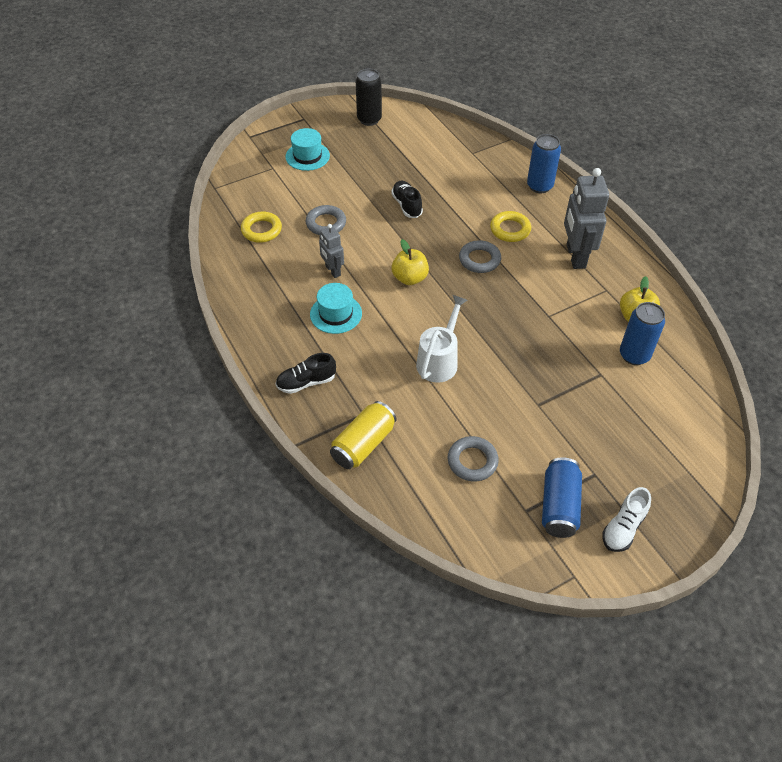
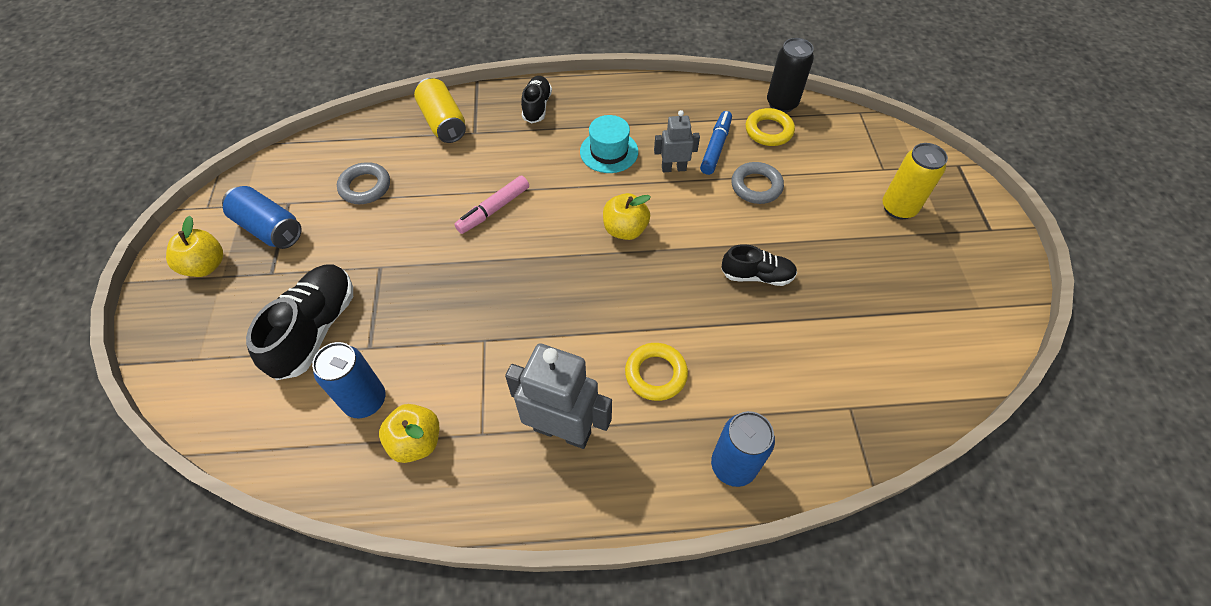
camera: 115 degrees right, 5 degrees up
(296, 254) = (715, 147): none -> blue marker
(307, 156) = (898, 208): turquoise hat -> yellow can
(369, 119) = (973, 304): black can -> black can (781, 103)
(439, 360) = (494, 209): white watering can -> pink marker
(479, 260) = (617, 311): grey ring -> none
(613, 413) = (315, 329): none -> black shoe
(623, 528) = (206, 266): white shoe -> yellow apple

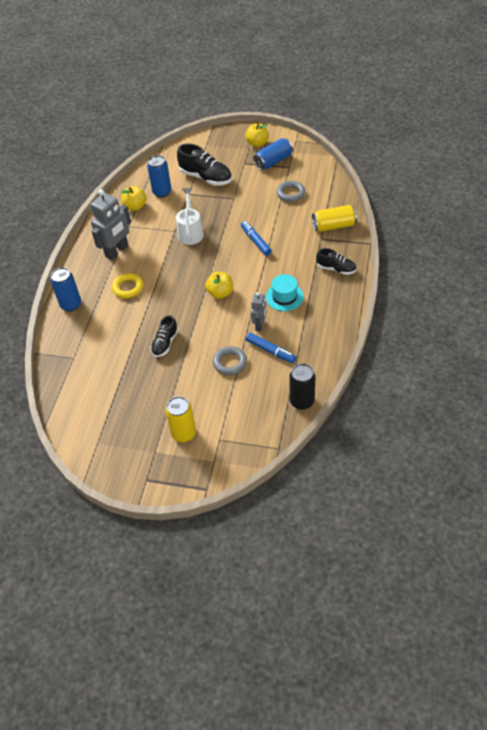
camera: 110 degrees right, 5 degrees down
(484, 312) = (190, 232): none -> white watering can
(494, 209) = (256, 241): pink marker -> blue marker
(768, 131) = (277, 385): yellow ring -> none

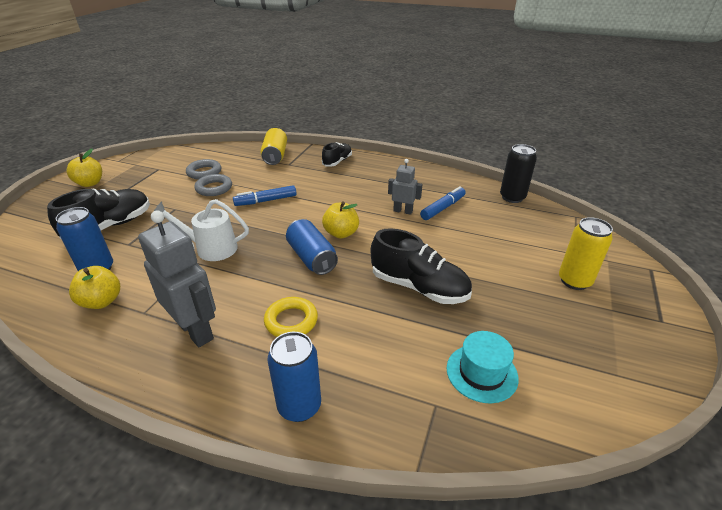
camera: 85 degrees left, 15 degrees down
(165, 343) = (419, 287): black shoe -> black shoe, size x1.66
(230, 362) = (458, 236): grey ring -> grey ring (214, 188)
(273, 161) = (137, 177): blue can -> blue can (311, 258)
(284, 297) = (365, 192): turquoise hat -> turquoise hat (481, 373)

